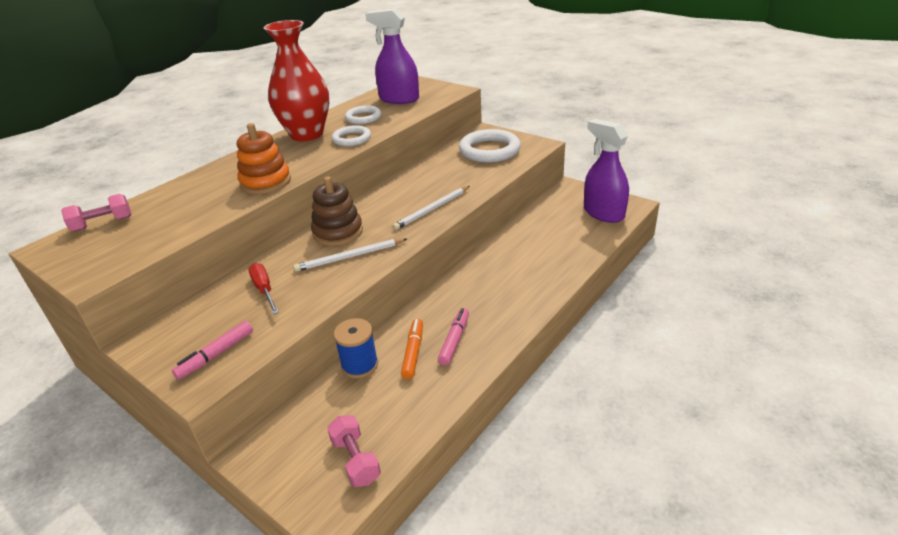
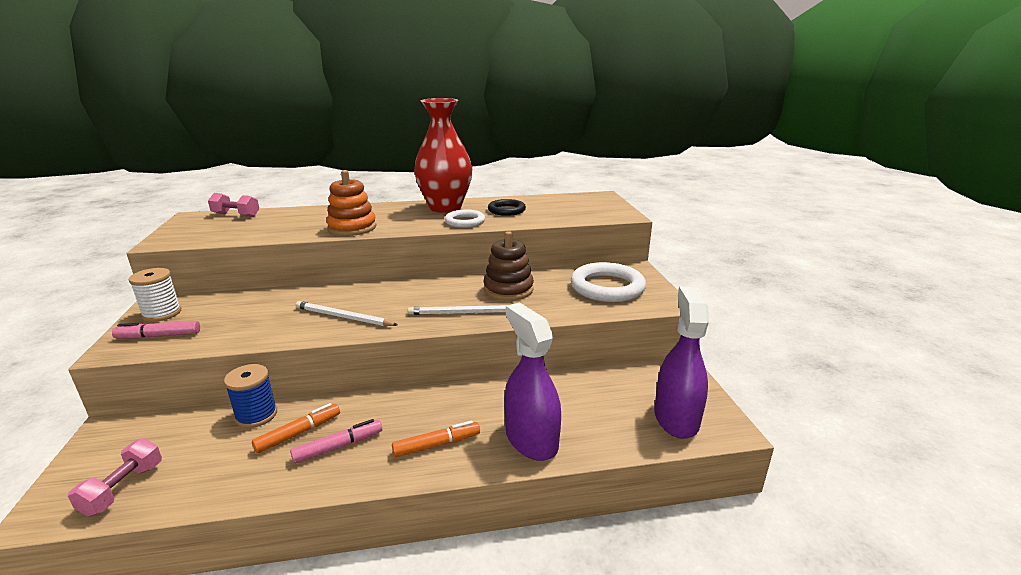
camera: 40 degrees right, 10 degrees down
(170, 344) = (162, 314): none -> white spool
(264, 290) = (260, 309): red screwdriver -> none
(338, 232) = (373, 295): brown stacking toy -> brown stacking toy (508, 289)
(363, 118) = (506, 210): white ring -> black ring
(399, 99) = (562, 206): purple spray bottle -> purple spray bottle (531, 439)
(510, 301) = (437, 445): none -> orange marker

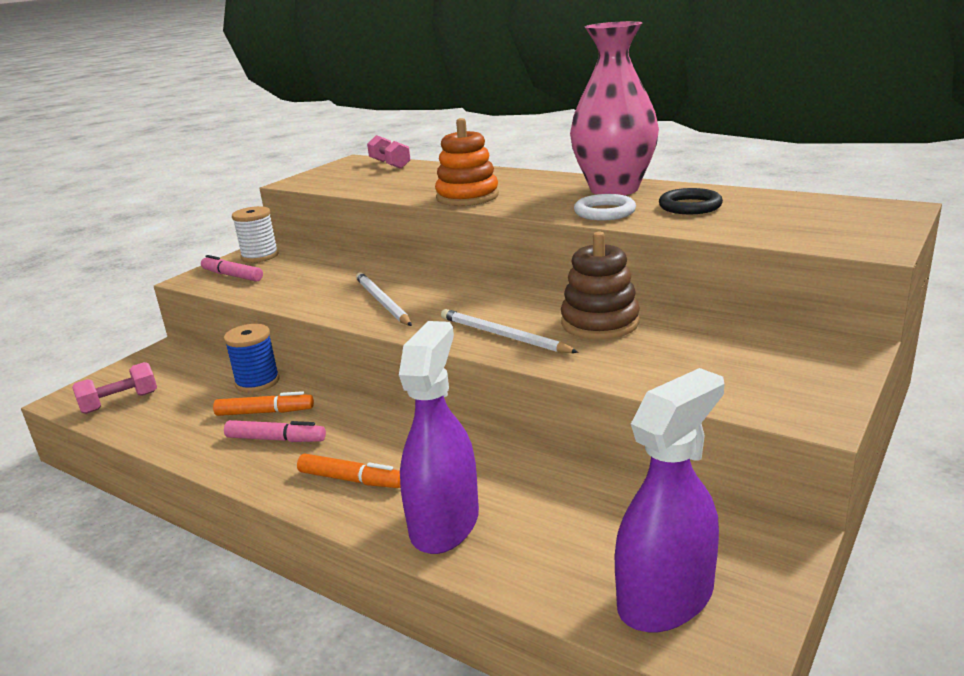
camera: 45 degrees right, 0 degrees up
(445, 207) = (614, 189): red vase -> pink vase
(607, 287) = (749, 361): white ring -> none

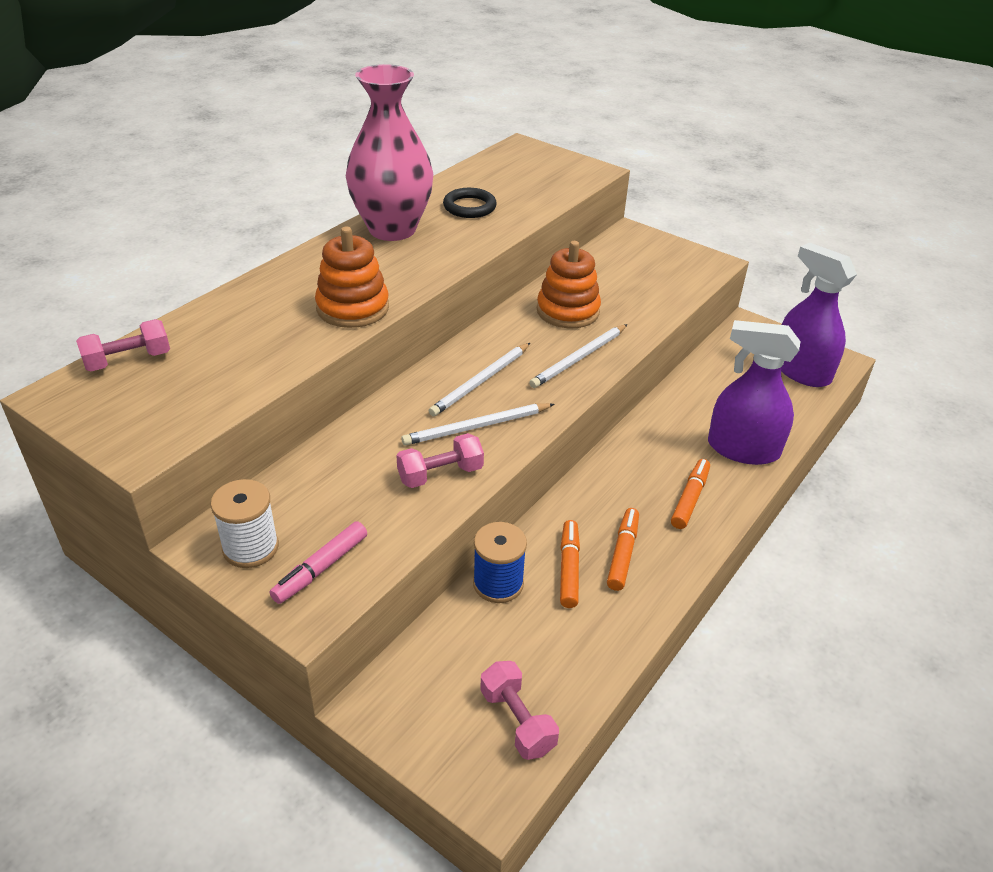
camera: 90 degrees left, 15 degrees up
(276, 439) = (622, 554): pink marker -> orange marker
(321, 296) = (440, 474): none -> pink dumbbell
(451, 296) = (480, 382): none -> white pencil
(600, 323) = (568, 311): brown stacking toy -> orange stacking toy
(604, 212) = (461, 243): white ring -> none

